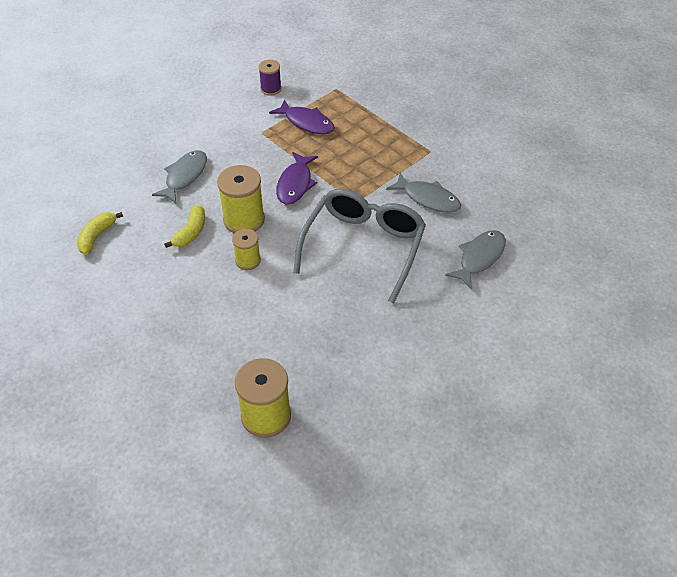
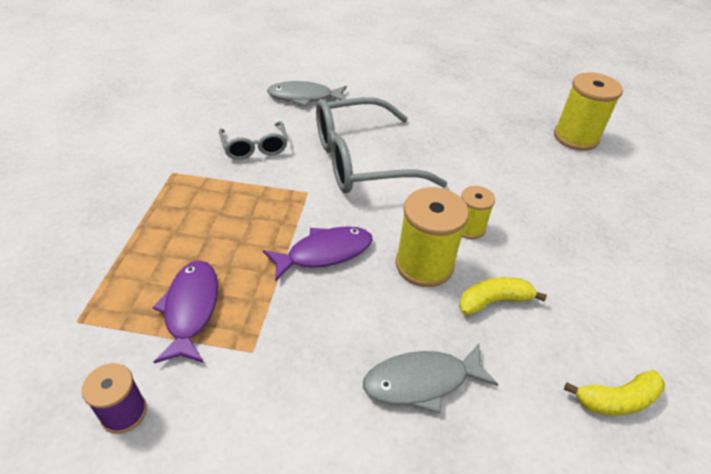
camera: 130 degrees left, 5 degrees down
(428, 198) = (254, 147): grey fish -> grey glasses

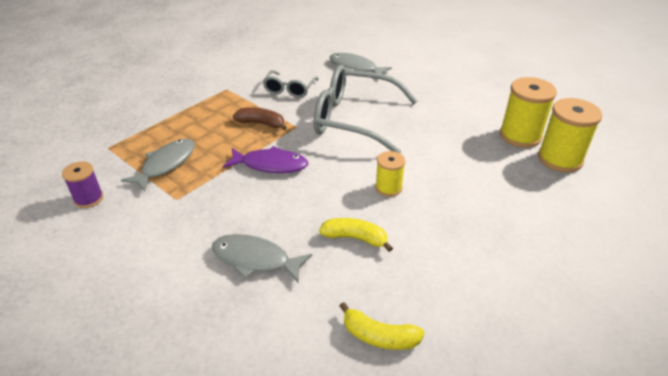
camera: 35 degrees right, 5 degrees down
(191, 309) = (166, 164): purple fish -> grey fish
(262, 203) = (261, 123): none -> brown banana
(424, 265) = (329, 197): yellow spool -> yellow spool (520, 136)

